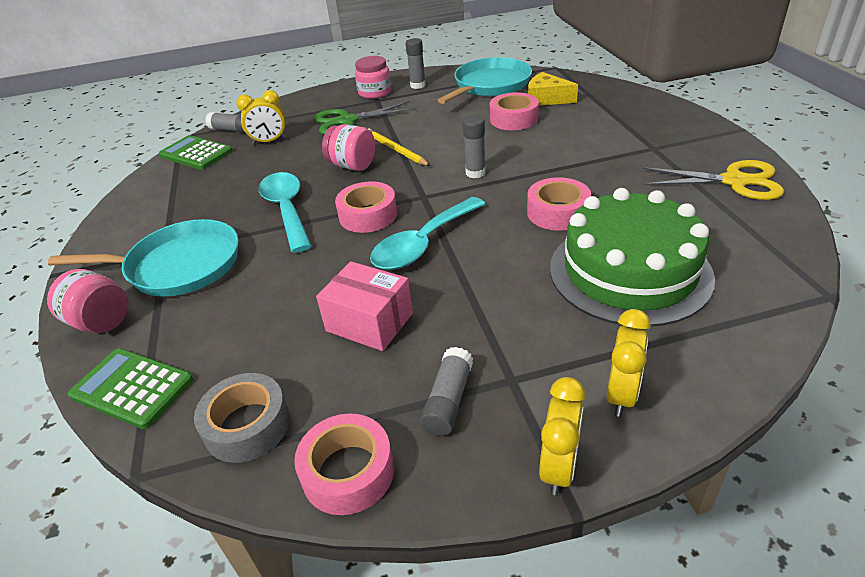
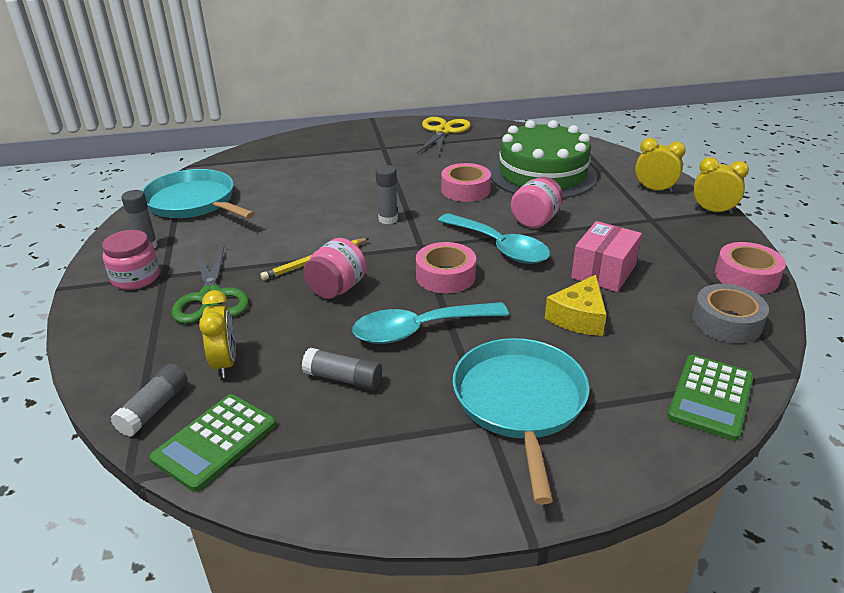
camera: 90 degrees left, 5 degrees down
(101, 322) = (624, 448): pink jar -> pink jar (535, 220)
(448, 400) = (675, 241): grey glue stick -> grey glue stick (343, 378)
(513, 119) = (290, 195): pink tape -> none
(546, 99) = (257, 177): yellow cheese -> yellow cheese (578, 317)

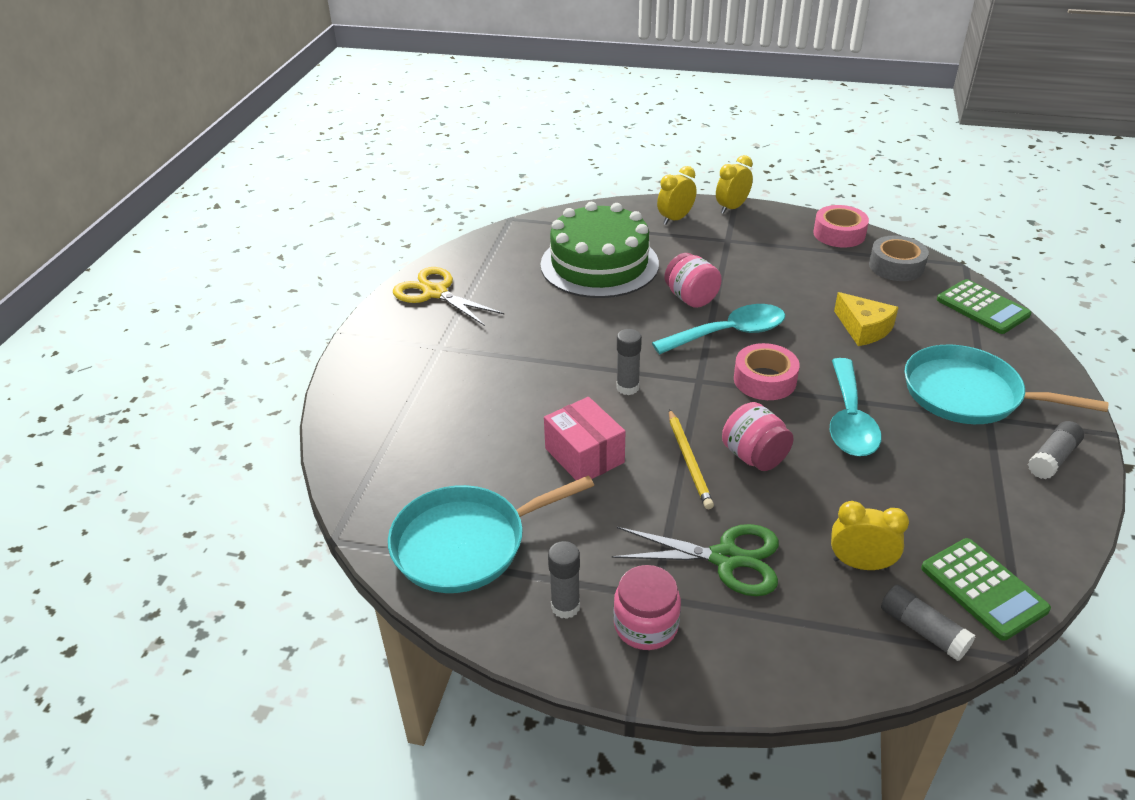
camera: 65 degrees left, 5 degrees up
(343, 378) = (910, 485): grey glue stick -> grey glue stick (1052, 458)
(465, 190) = (597, 319): pink tape -> none
(603, 272) = (800, 293): pink box -> pink box (584, 455)

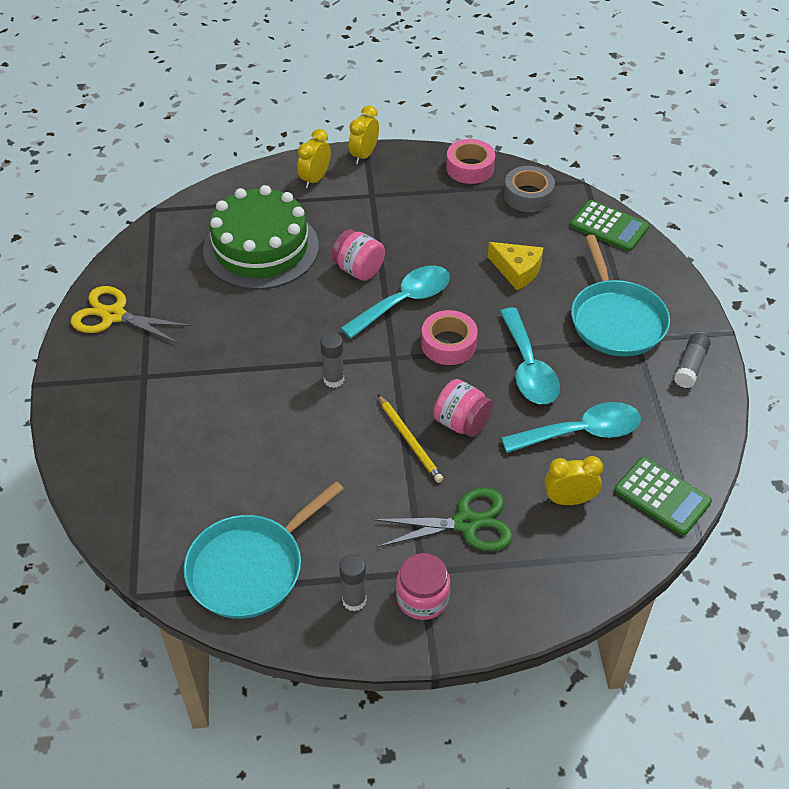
camera: 20 degrees left, 10 degrees up
(584, 455) = (320, 458): pink box -> none
(896, 497) = (581, 432): none -> turquoise spoon
(922, 630) = (627, 543): grey glue stick -> none
(968, 394) = (616, 319): turquoise pan -> turquoise pan turned 105 degrees counterclockwise

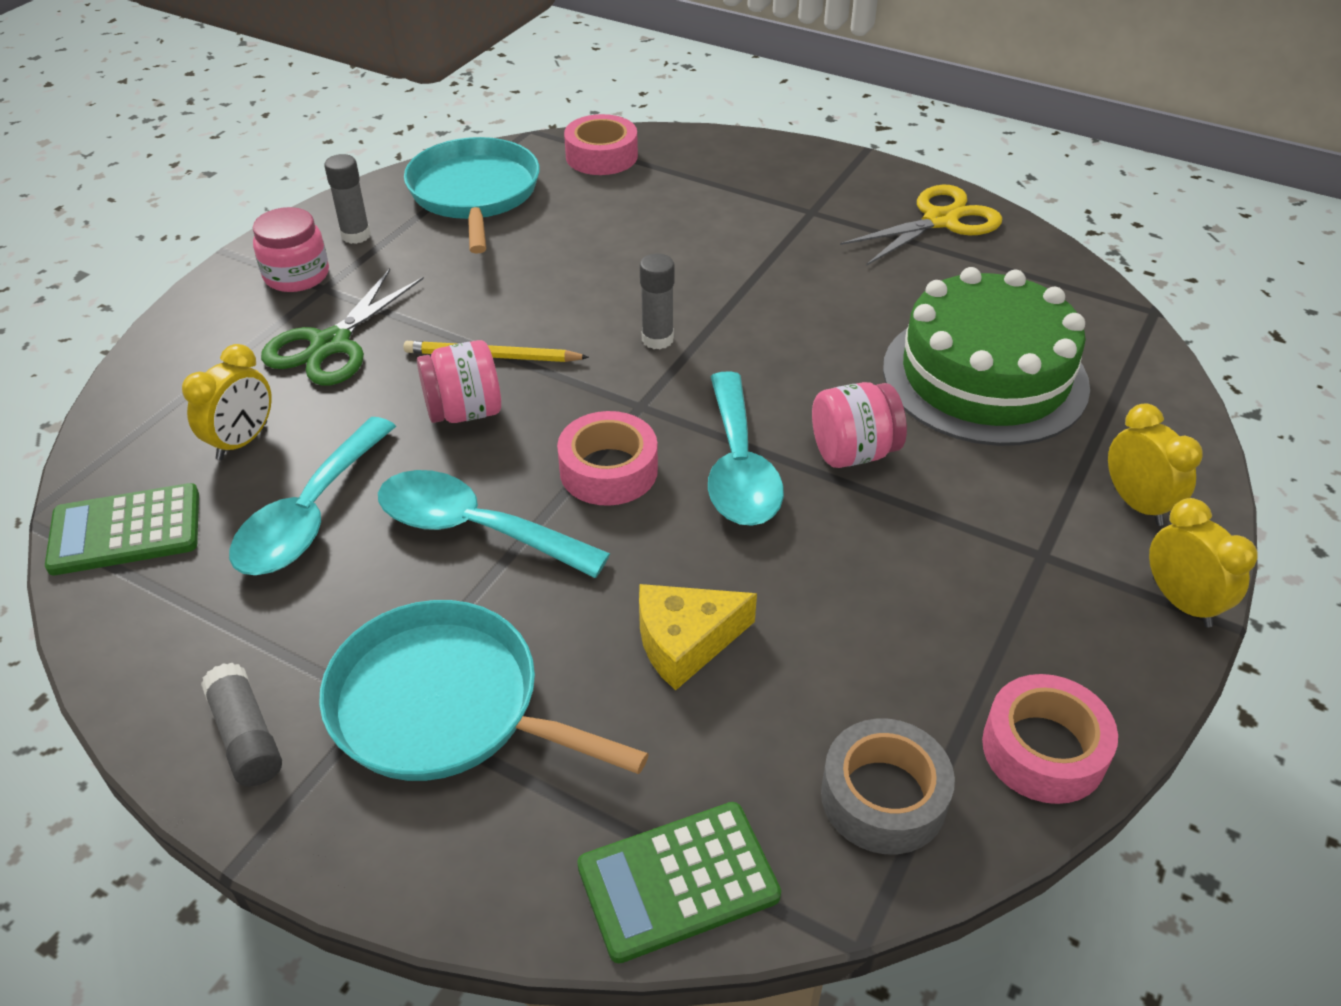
camera: 125 degrees right, 5 degrees down
(144, 525) = (601, 156): none -> pink tape

